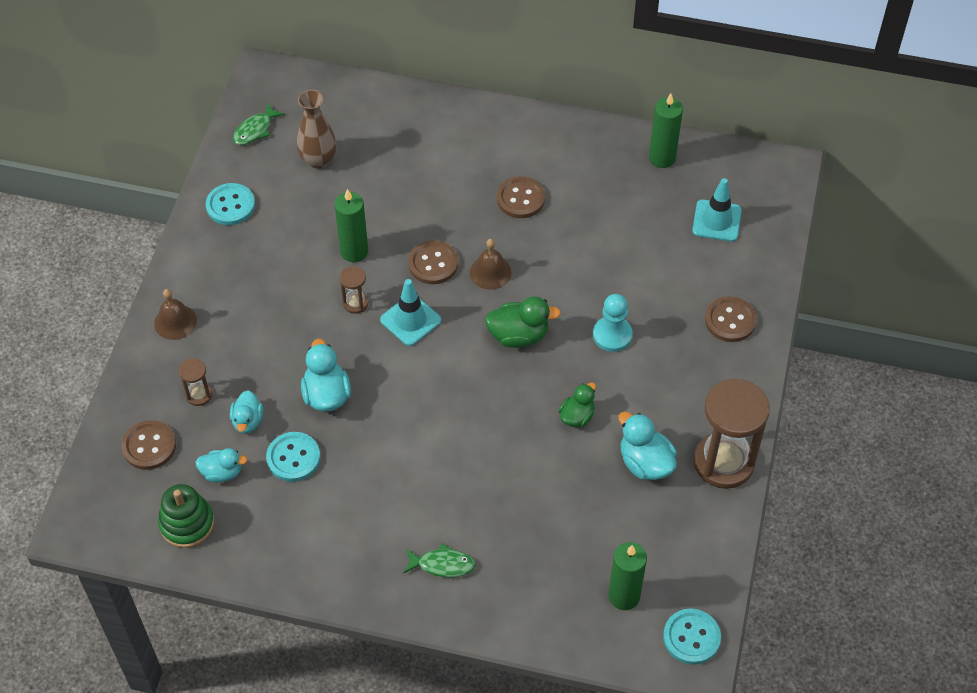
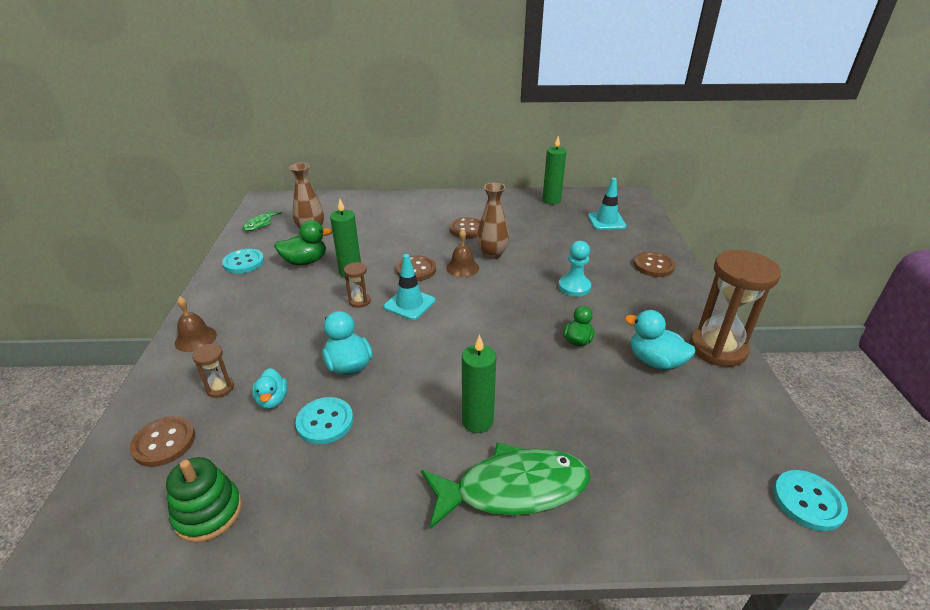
camera: 15 degrees left, 20 degrees down
(222, 472) = (248, 451): turquoise duck -> none
(442, 564) = (513, 489): green fish -> green fish, size x2.08
(518, 335) = (502, 299): green duck -> green duck (305, 261)
(535, 255) = (492, 254): none -> brown vase
(624, 596) = (713, 476): green candle -> green candle (477, 421)

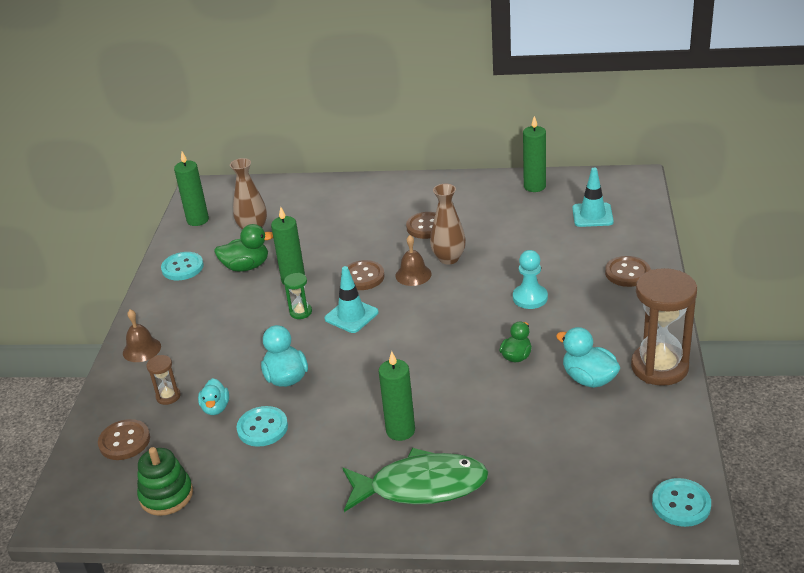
camera: 10 degrees right, 0 degrees up
(260, 224) = (198, 220): green fish -> green candle
(359, 301) = (301, 312): brown hourglass -> green hourglass

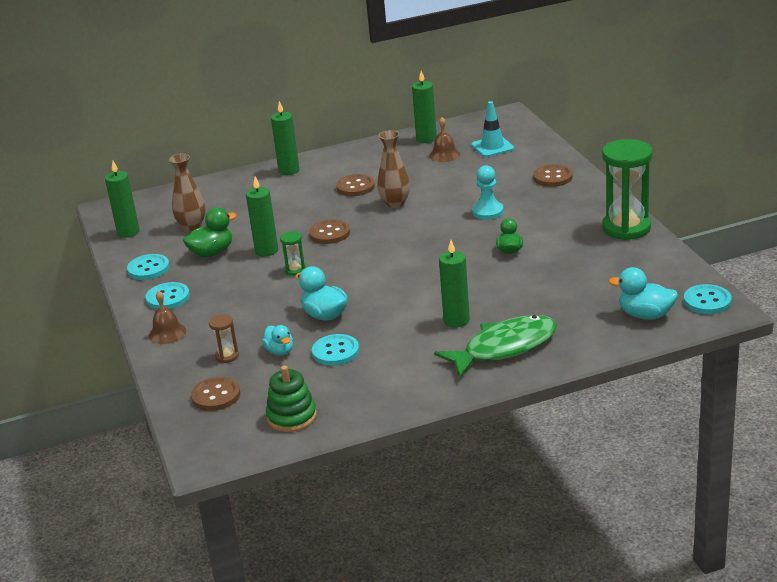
camera: 25 degrees left, 5 degrees down
(172, 307) = (168, 298): none -> turquoise button
(351, 316) = (344, 261): turquoise traffic cone -> none
(381, 189) = (289, 170): none -> green candle
(413, 274) = (374, 221): brown bell -> brown bell (444, 155)
(588, 379) = (578, 249): turquoise duck -> turquoise duck (645, 315)
(659, 367) = (626, 228): brown hourglass -> green hourglass

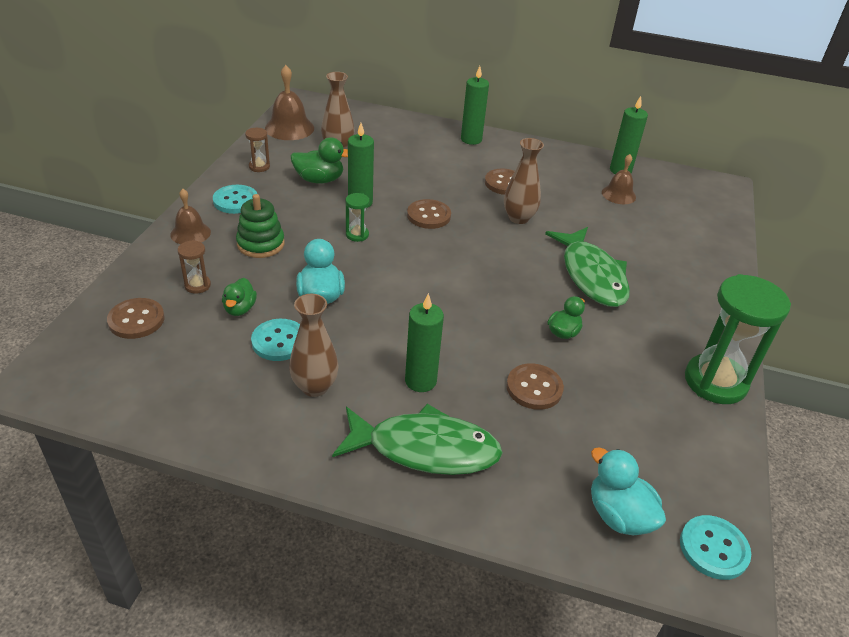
camera: 30 degrees right, 10 degrees up
(128, 232) = (289, 128): green candle -> brown bell
(148, 268) = (259, 167): turquoise button -> brown hourglass
(280, 351) = (240, 309): turquoise duck -> green duck
(292, 417) = (155, 388): green stacking toy -> green stacking toy (260, 244)
(395, 359) = (314, 387): none -> brown vase
(488, 212) = (591, 276): turquoise pawn -> green fish
(492, 147) = (673, 210): turquoise traffic cone -> none
(553, 177) = (698, 275): brown button -> brown button (534, 388)

